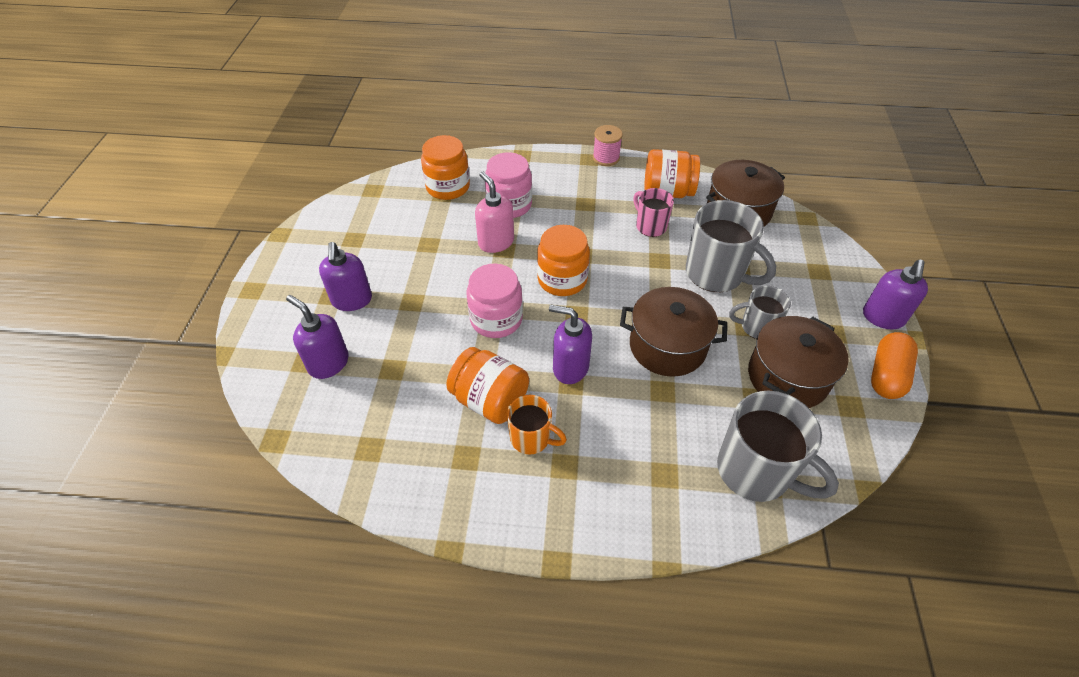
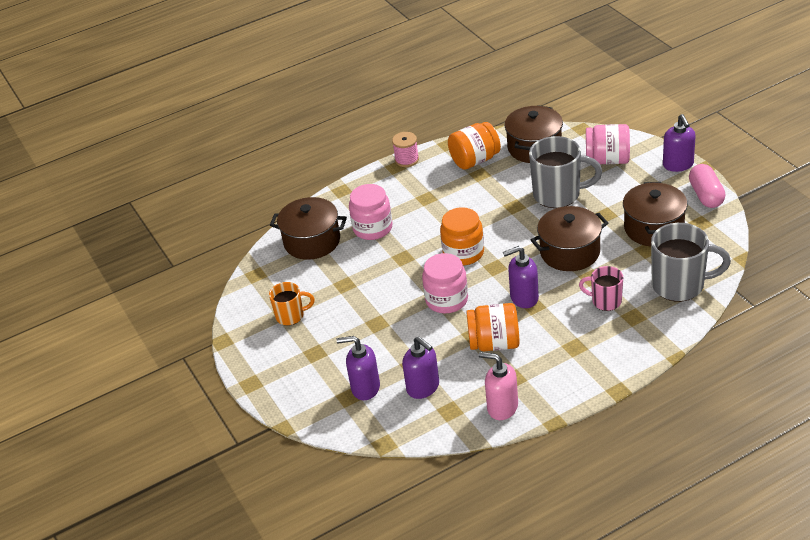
camera: 30 degrees left, 10 degrees down
(352, 300) = (333, 347): purple soap dispenser -> purple soap dispenser (423, 387)
(448, 187) = (312, 241): orange jar -> brown pot
(496, 242) = (391, 256): pink soap dispenser -> pink soap dispenser (502, 407)
(531, 438) = (541, 346): orange mug -> orange mug (291, 316)
(650, 226) = (486, 188): pink mug -> pink mug (605, 301)
(757, 327) = (611, 211): grey mug -> none
(804, 266) = (607, 160): none -> pink jar
(887, 375) = (706, 195): orange capsule -> pink capsule

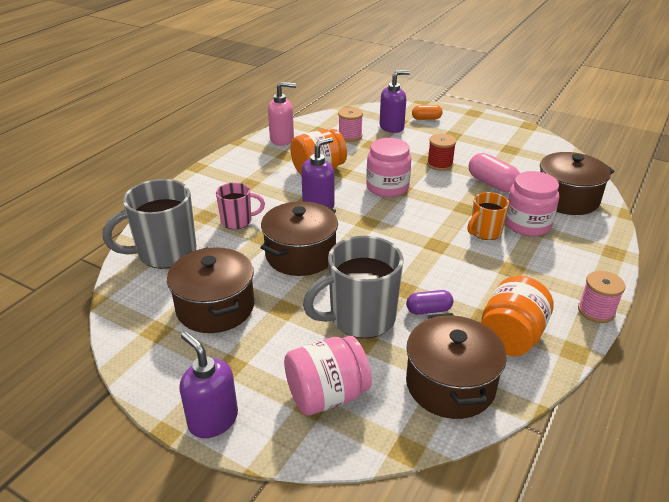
camera: 145 degrees right, 5 degrees down
(291, 316) = (502, 148): orange mug -> orange mug (485, 232)
(313, 390) = (426, 118): none -> orange capsule
(372, 313) = (440, 164): none -> red spool
(423, 387) = (350, 136): purple soap dispenser -> pink spool
(463, 253) = (411, 226): orange jar -> none
(509, 188) = (428, 310): none -> purple capsule
(706, 195) = (156, 375): pink capsule -> pink capsule (492, 183)

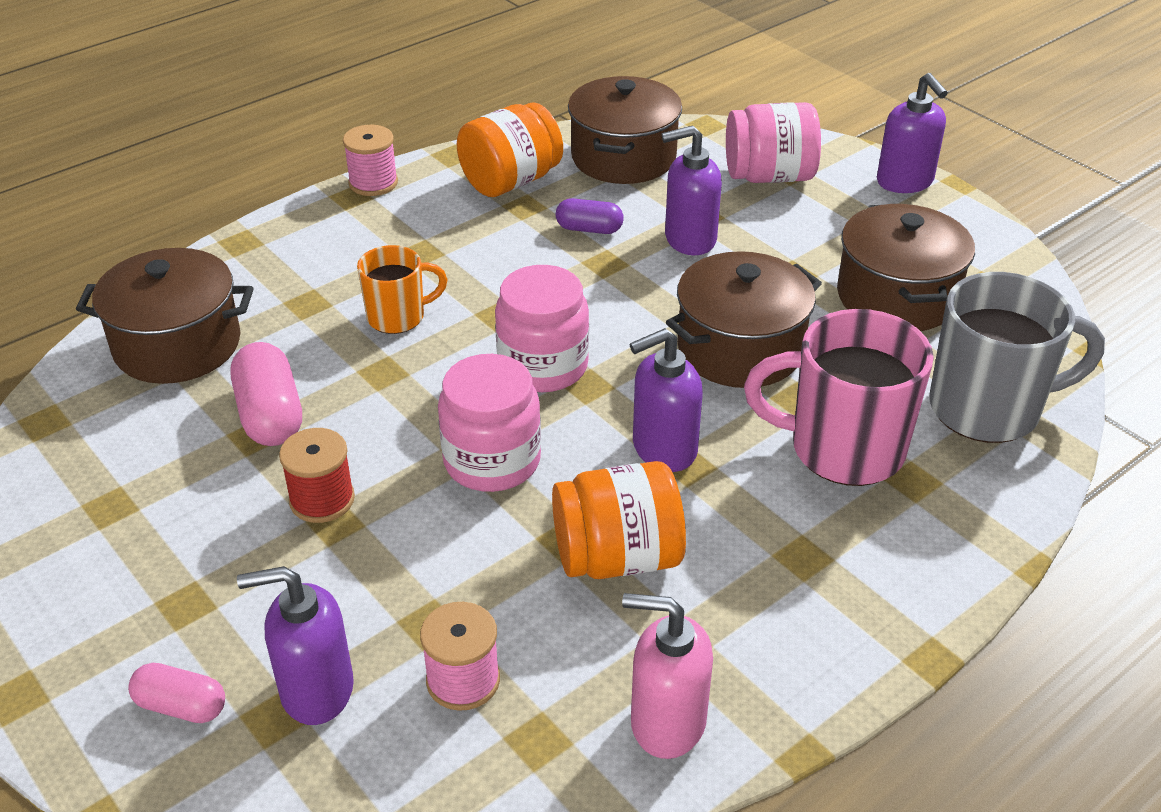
camera: 160 degrees left, 5 degrees up
(237, 221) = (843, 449): pink mug -> pink mug, size x1.76
(360, 318) = (689, 239): grey mug -> purple soap dispenser
(426, 118) = (181, 706): orange capsule -> pink capsule
(527, 224) = (311, 314): pink jar -> pink jar (543, 366)

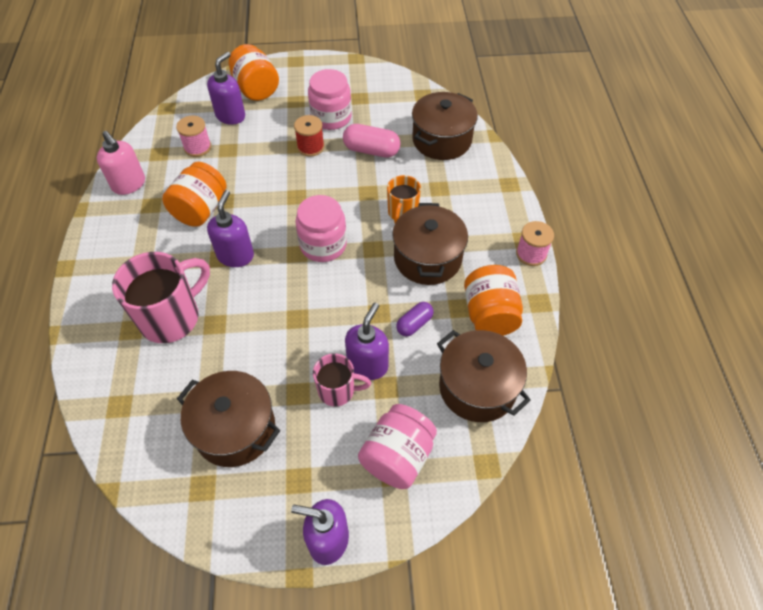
camera: 125 degrees right, 15 degrees up
(181, 706) = (256, 89): pink capsule -> orange jar
(492, 461) = (283, 200): pink jar -> pink jar (331, 117)
(667, 722) = (129, 184): pink soap dispenser -> pink soap dispenser turned 90 degrees clockwise
(740, 349) = (265, 325): brown pot -> brown pot (427, 258)
(750, 246) = (337, 390): none -> pink mug
(988, 409) = (131, 397): grey mug -> none

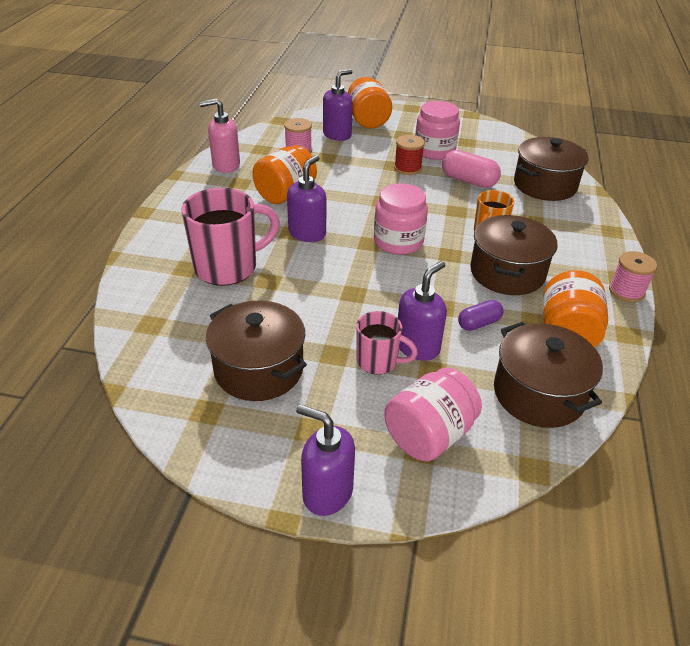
camera: 15 degrees right, 15 degrees down
(129, 184) = (225, 165): pink soap dispenser -> pink soap dispenser turned 105 degrees clockwise

